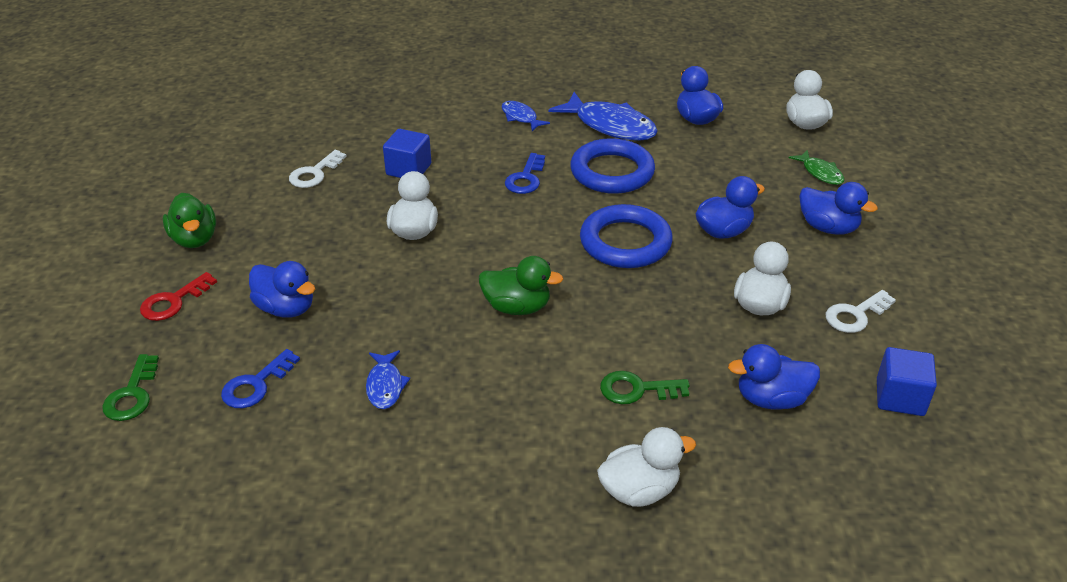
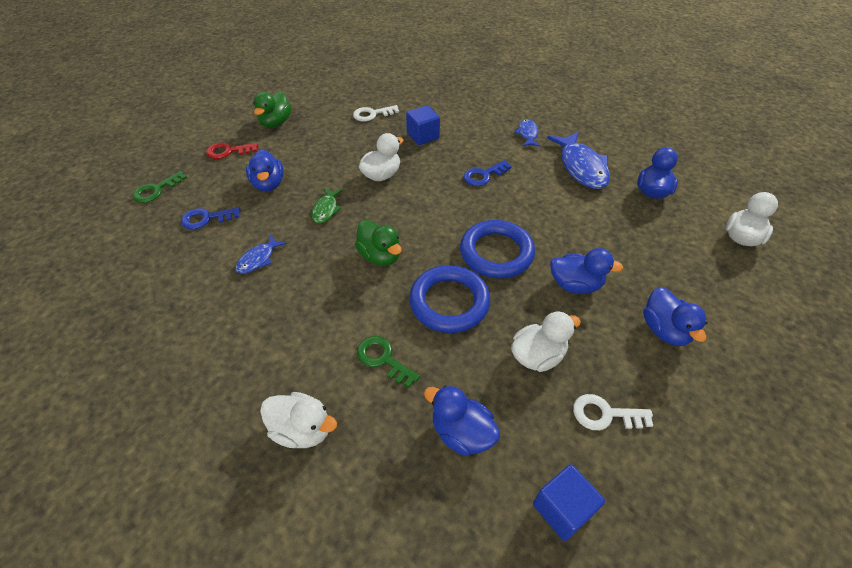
camera: 40 degrees right, 10 degrees up
(612, 172) = (544, 199): blue ring -> blue ring (449, 302)
(820, 173) = (709, 283): green fish -> green fish (326, 209)

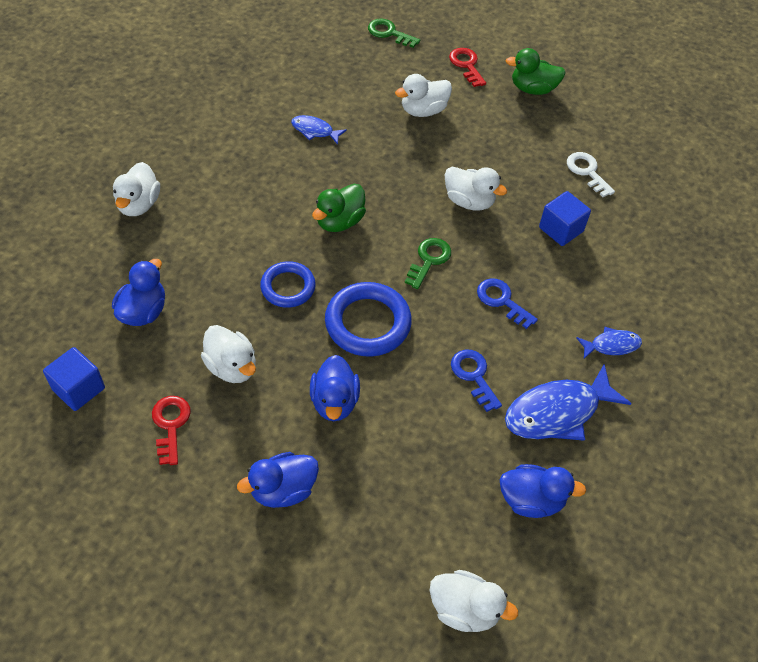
camera: 75 degrees right, 5 degrees up
(206, 219) = (359, 79): blue key -> blue key (473, 376)
(268, 184) = (423, 110): blue duck -> white duck
(326, 209) = (397, 165): green fish -> none
(383, 359) = (212, 245): green key -> green key (429, 260)
(449, 302) = (288, 287): blue ring -> blue ring, size x0.65
(605, 414) = (170, 425): white key -> red key

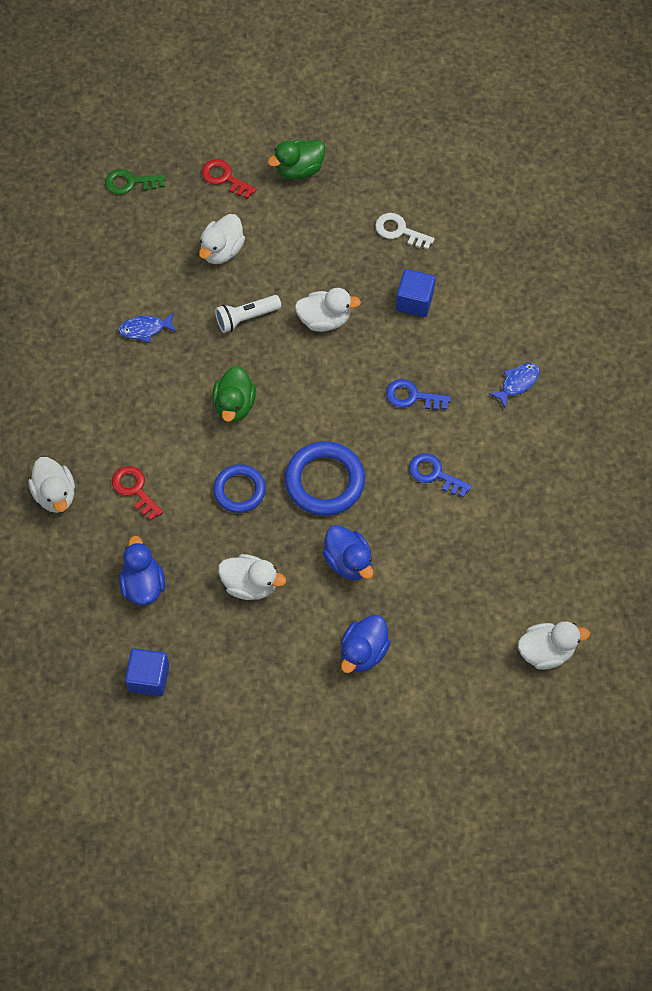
camera: 30 degrees left, 10 degrees up
(170, 425) = (242, 658): red key -> red key (134, 489)
(403, 165) = (246, 318): none -> white flashlight
(429, 260) = (331, 395): green key -> none
(531, 500) = (539, 545): blue duck -> none
(557, 412) = (513, 465): blue fish -> none

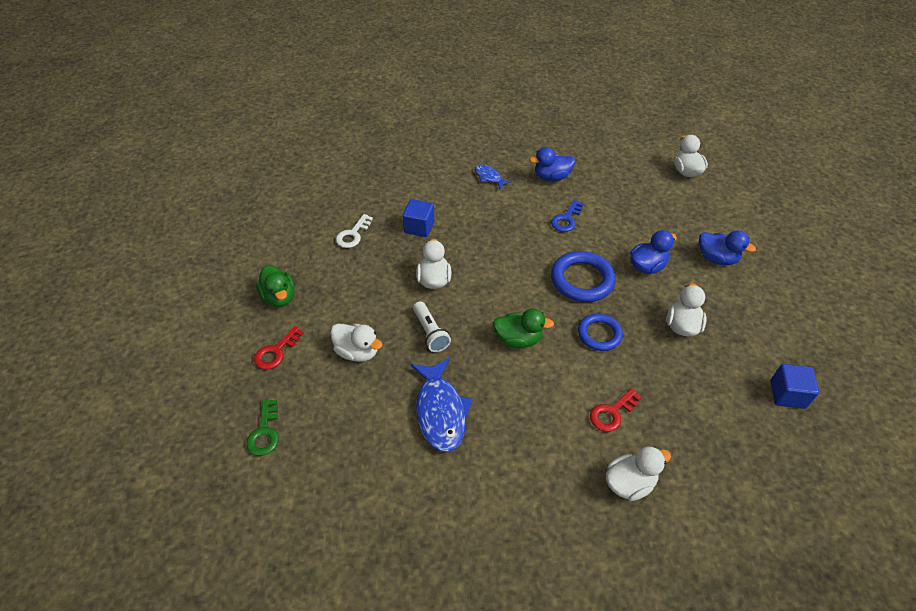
camera: 90 degrees left, 15 degrees down
(143, 584) = (703, 402): blue duck -> blue duck (551, 177)
(145, 329) = (440, 411): blue fish -> blue fish, size x1.90
(412, 396) = (503, 230): blue key -> none

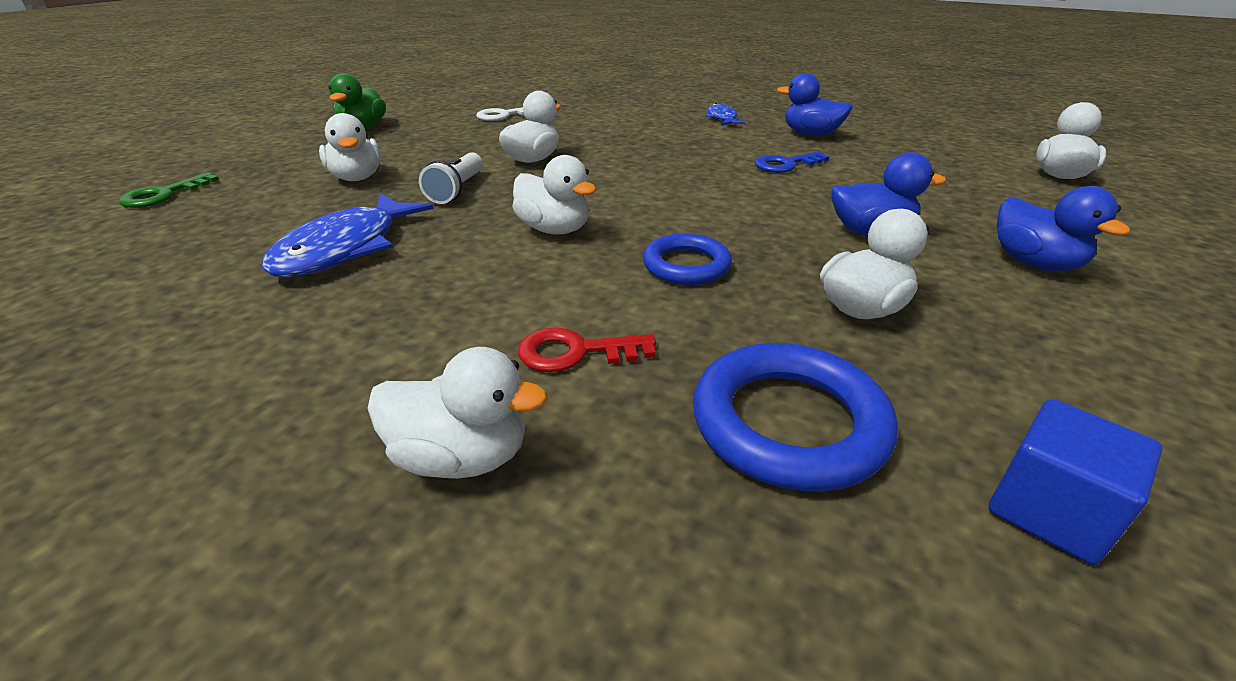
camera: 35 degrees right, 15 degrees down
(276, 352) = (289, 154): red key -> none
(419, 227) = (581, 127): blue cube -> none
(518, 339) = (554, 229): green duck -> white duck
(582, 280) = (735, 213): blue ring -> blue ring (788, 423)

